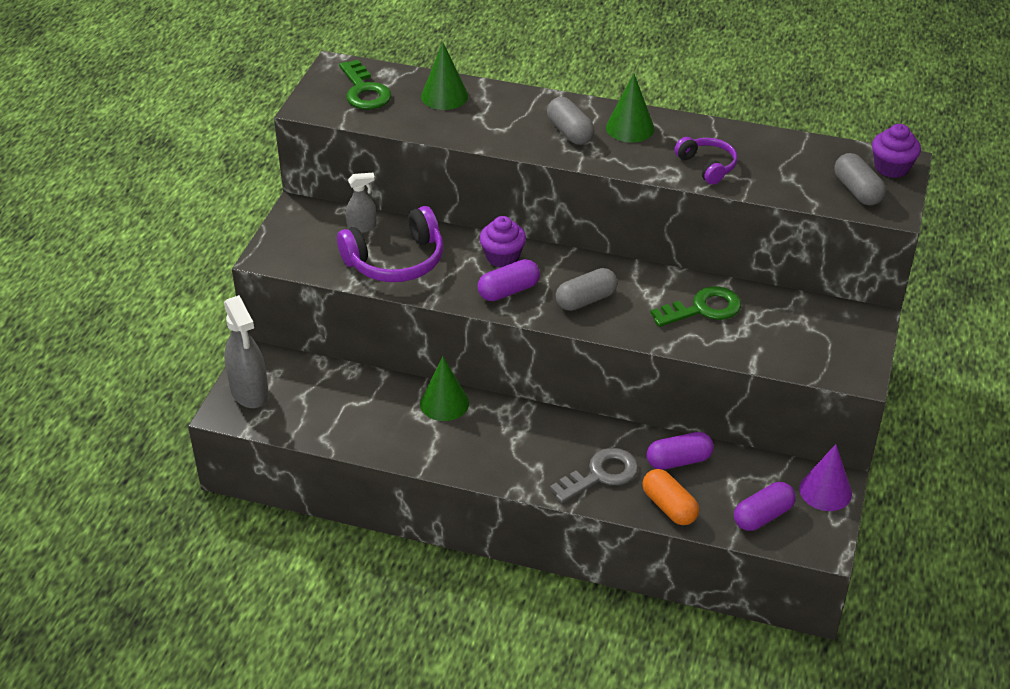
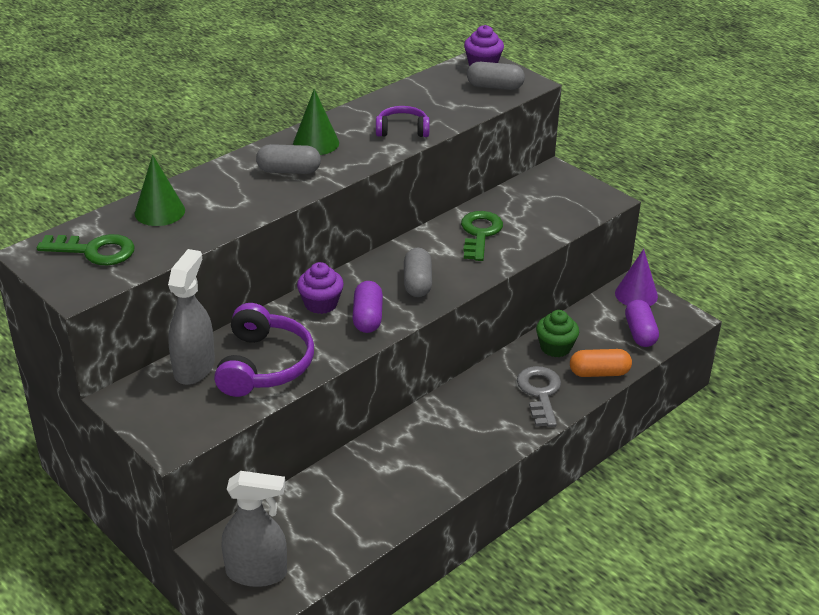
camera: 60 degrees left, 5 degrees down
(362, 227) = (194, 368): grey spray bottle -> grey spray bottle, size x1.82
(444, 403) = (386, 446): green cone -> none
(678, 461) = (555, 347): purple capsule -> green cupcake

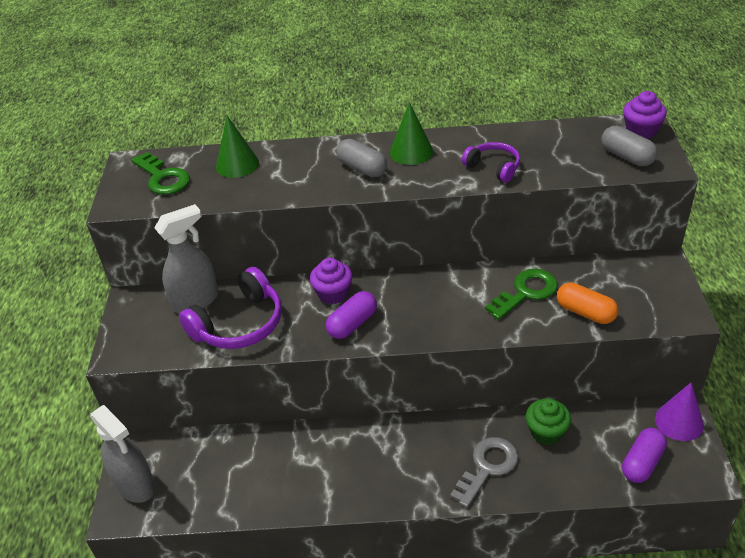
camera: 45 degrees right, 5 degrees up
(417, 283) = (424, 313): grey capsule -> none
(599, 373) = (560, 480): orange capsule -> orange capsule (585, 312)

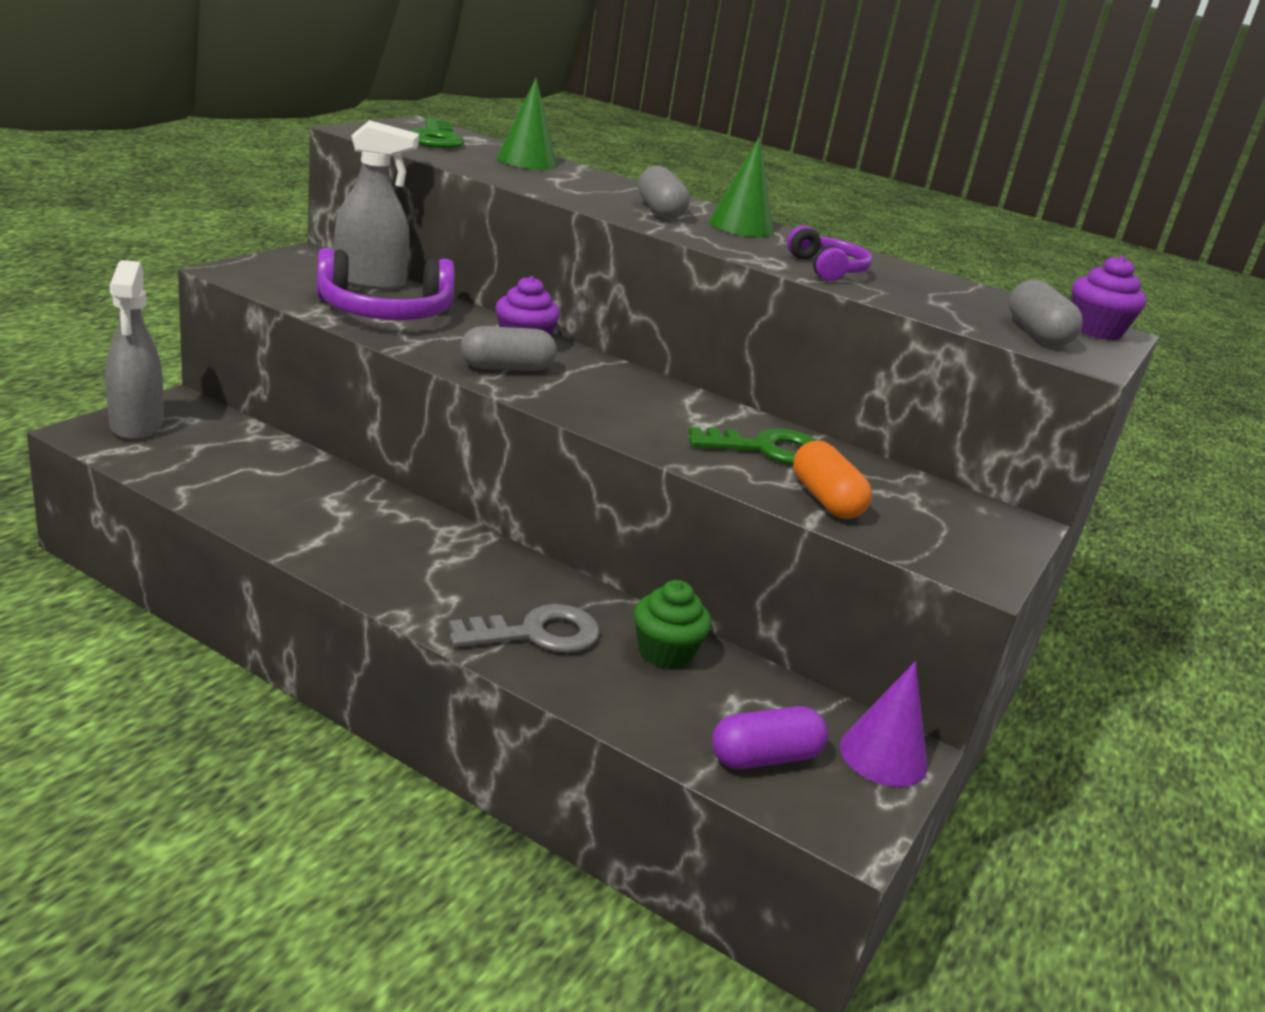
camera: 25 degrees right, 15 degrees down
(352, 324) = (507, 368): purple capsule -> grey capsule

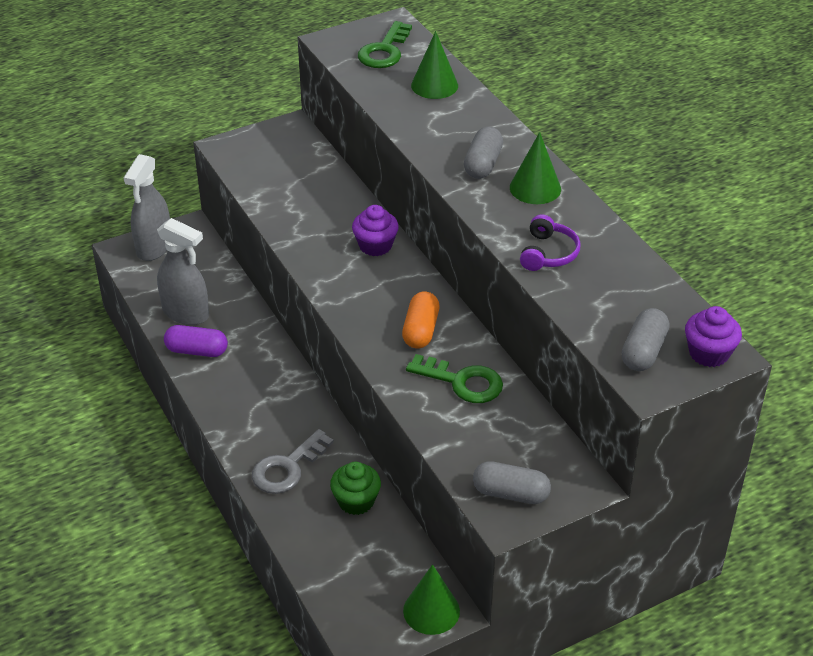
camera: 35 degrees right, 15 degrees up
(370, 282) = (313, 164): grey spray bottle -> grey spray bottle (186, 313)
(385, 312) = (300, 202): purple headphones -> none
(507, 368) = (341, 272): grey capsule -> grey capsule (510, 493)
(537, 634) = (287, 468): grey key -> grey key turned 120 degrees clockwise
(764, 758) = (355, 589): purple capsule -> purple capsule (197, 351)
(825, 500) = (458, 436): orange capsule -> orange capsule (420, 330)
(883, 755) = (431, 610): purple cone -> green cone

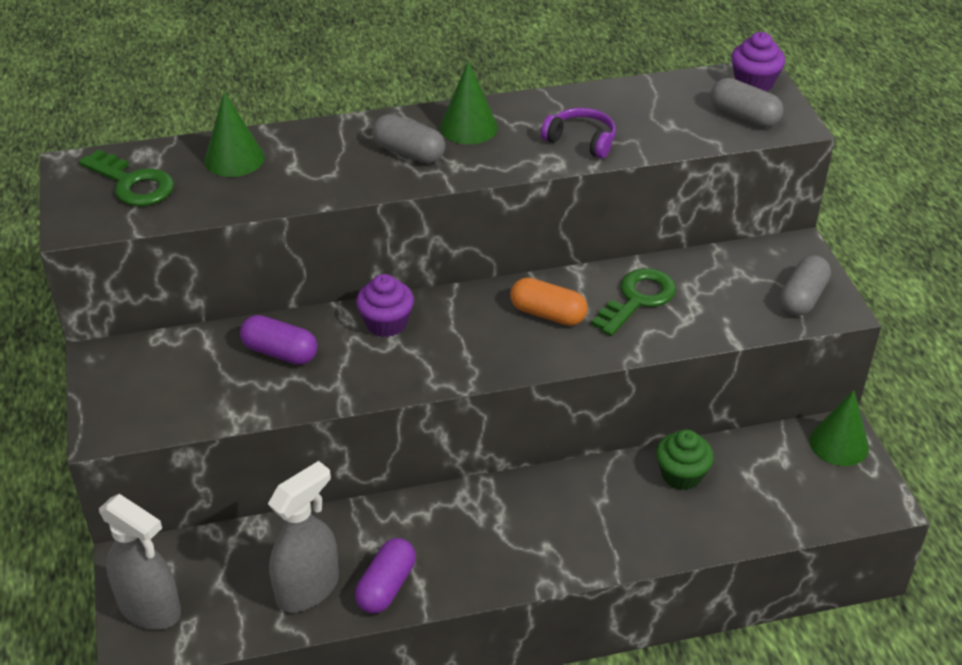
camera: 75 degrees left, 0 degrees up
(287, 468) = (617, 526): grey key -> none
(324, 202) = (280, 352): none -> purple capsule

